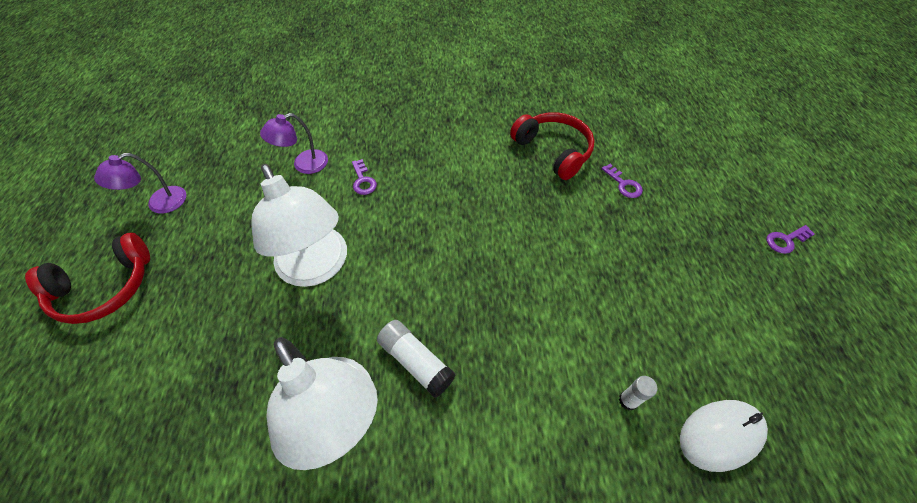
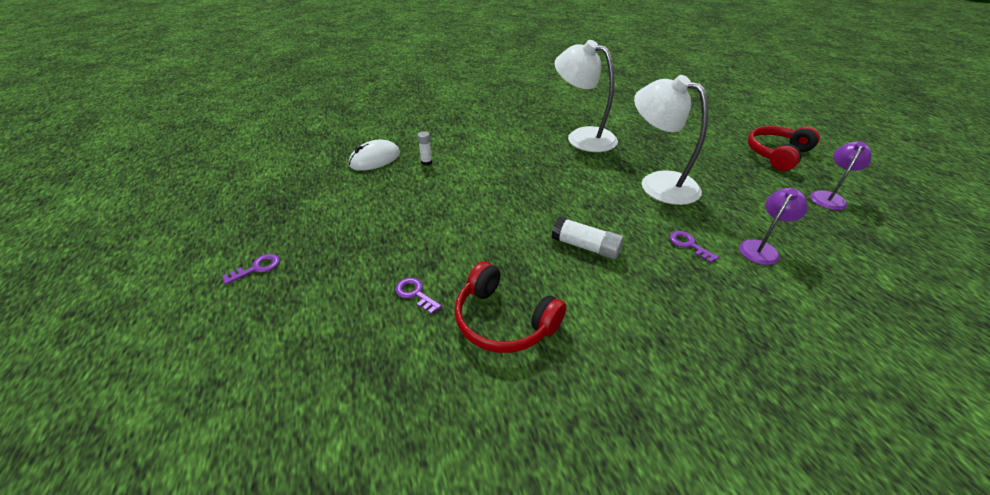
camera: 165 degrees right, 15 degrees down
(416, 362) = (556, 157): white glue stick -> white glue stick (585, 246)

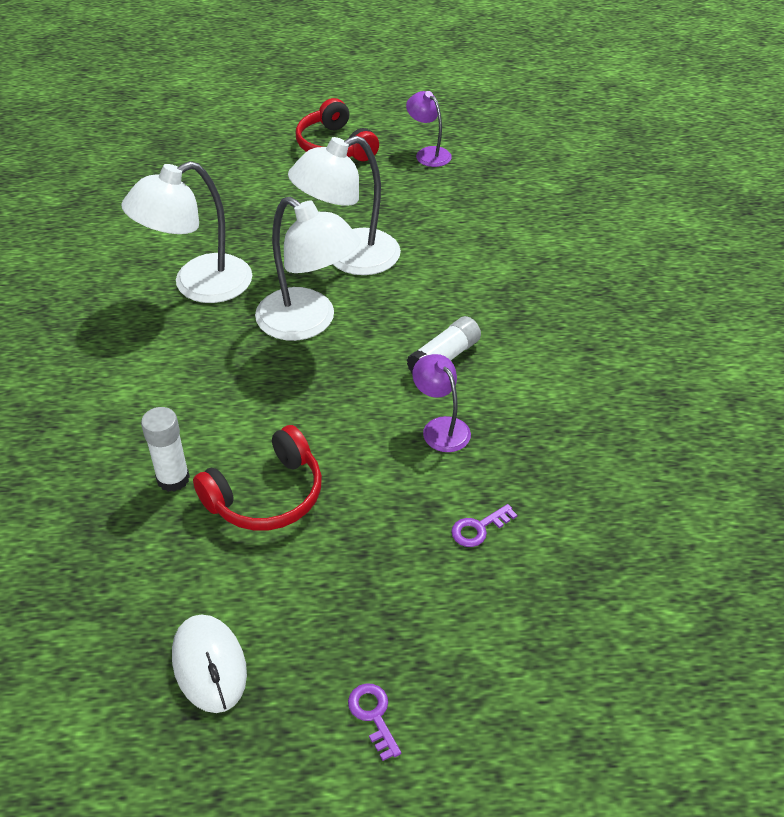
camera: 75 degrees left, 5 degrees up
(375, 159) = (123, 550): white mouse -> white mouse (209, 665)
(426, 162) = (173, 479): white glue stick -> white glue stick, size x1.63
(503, 321) = (540, 456): red headphones -> red headphones (267, 495)
(579, 180) = (308, 323): none -> white lamp
(689, 245) = (468, 279): purple key -> none
(761, 248) = (489, 234): purple lamp -> purple lamp (440, 427)

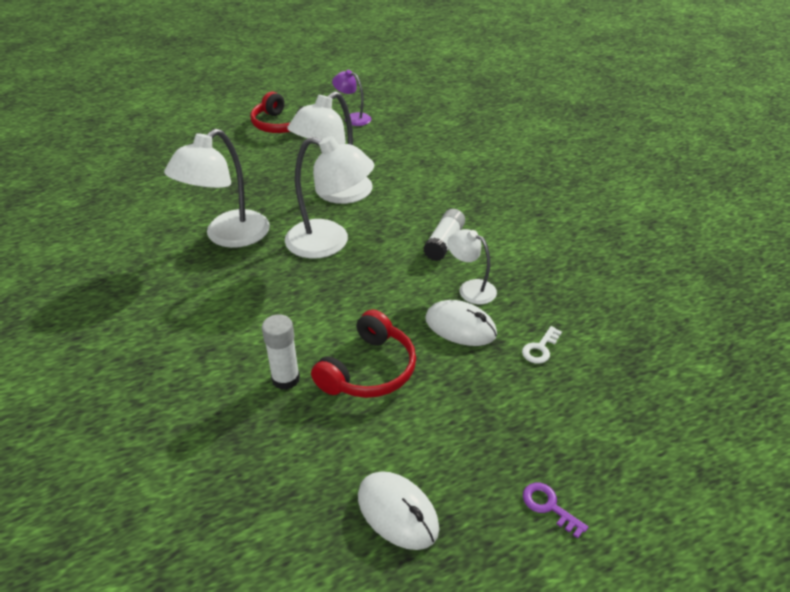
camera: 20 degrees left, 5 degrees down
(400, 473) = (460, 327): none -> white mouse
(440, 427) = (470, 288): purple lamp -> white lamp
(478, 528) = (540, 348): purple key -> white key

